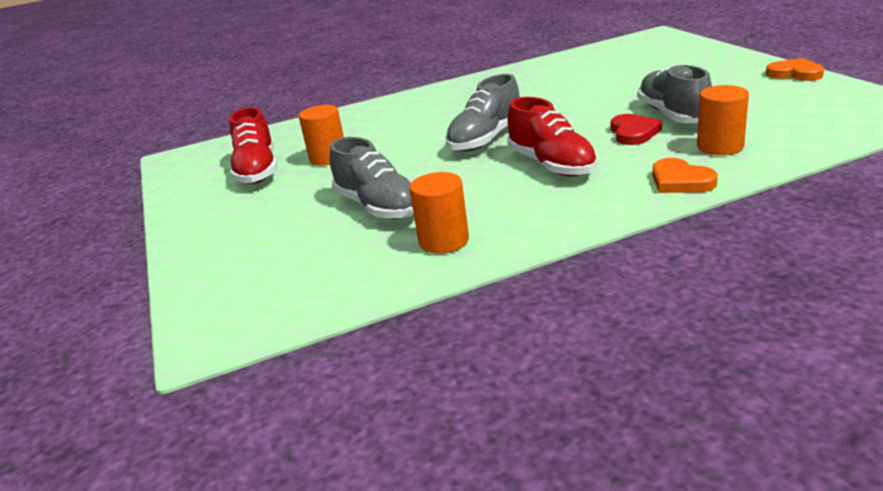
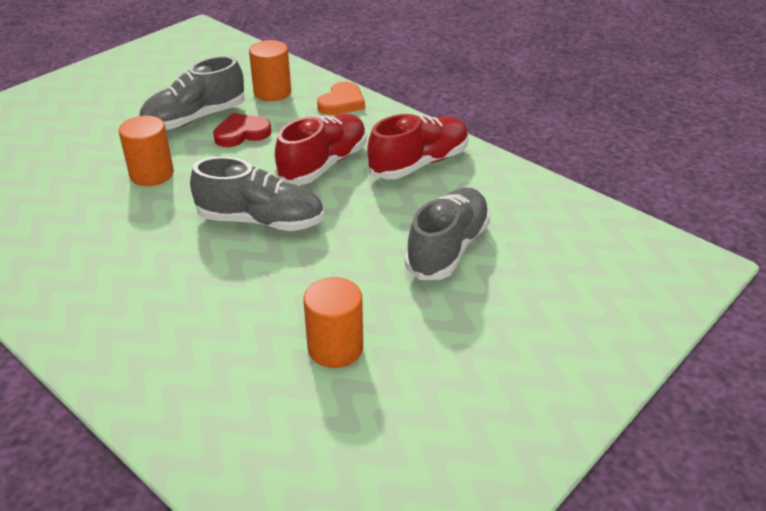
camera: 120 degrees left, 10 degrees up
(257, 170) = (394, 415): red shoe -> red shoe (419, 163)
(444, 241) = (487, 189): orange cylinder -> orange cylinder (152, 174)
(795, 73) = (92, 70): orange heart -> none

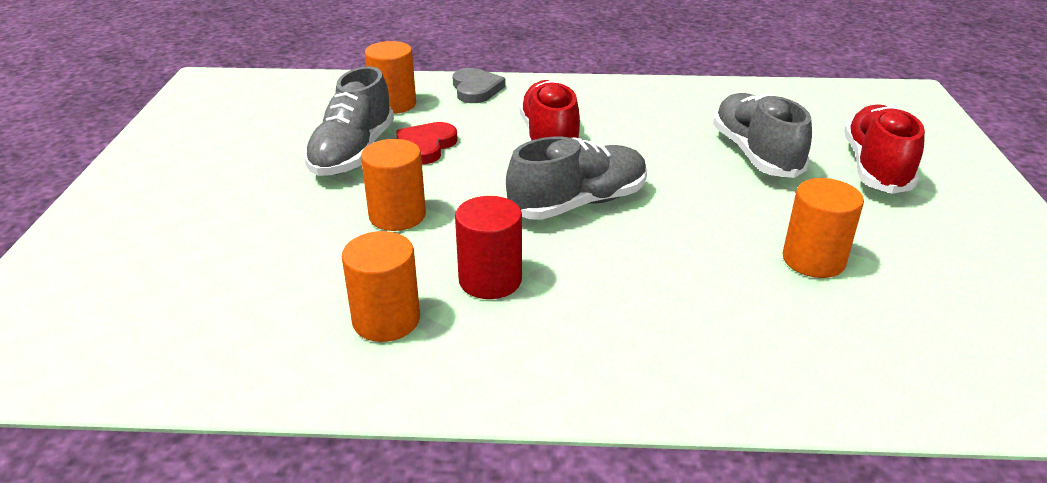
camera: 40 degrees left, 5 degrees down
(48, 236) = (386, 320): none -> orange cylinder
(131, 243) = (490, 280): none -> red cylinder
(342, 102) = (476, 89): orange heart -> grey heart
(419, 163) = (625, 108): red shoe -> red shoe (876, 168)

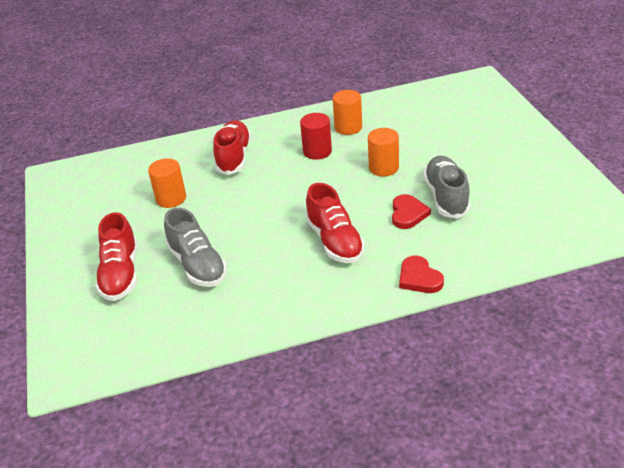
camera: 165 degrees right, 5 degrees up
(393, 104) = (464, 244): orange cylinder -> none
(476, 89) = (419, 278): grey heart -> red heart
(578, 203) = (295, 199): grey shoe -> none
(673, 318) = (234, 157): none -> red shoe

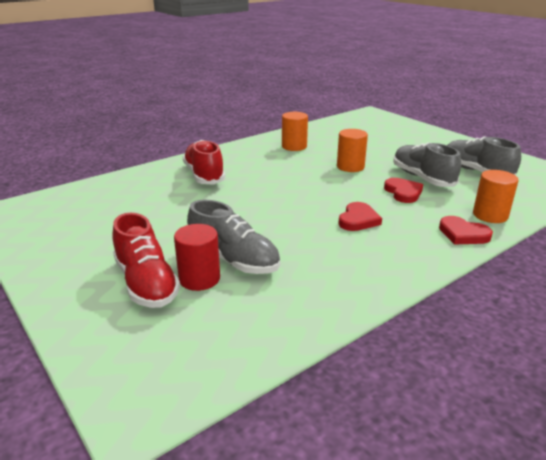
camera: 25 degrees left, 10 degrees down
(171, 199) = (161, 212): orange cylinder -> orange cylinder (490, 215)
(317, 151) = (281, 163): red cylinder -> red cylinder (199, 279)
(335, 241) = (358, 220): red shoe -> red heart
(515, 197) = (476, 171): none -> grey shoe

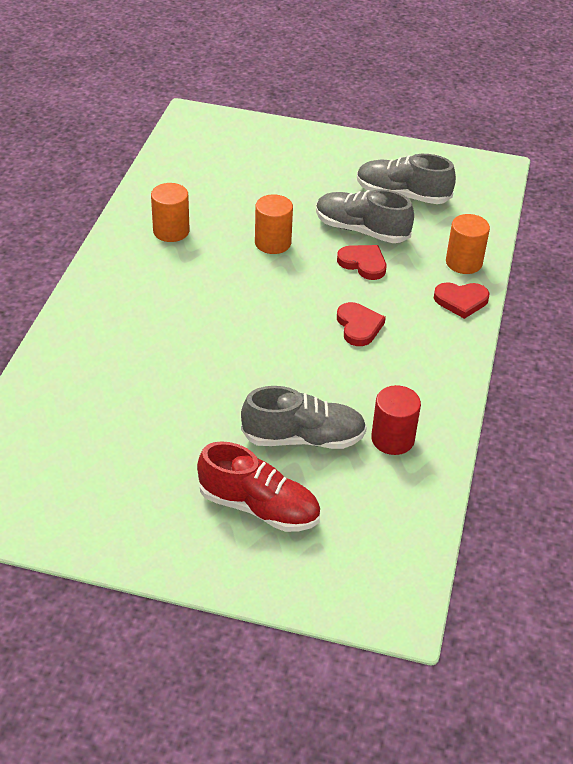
camera: 40 degrees left, 15 degrees up
(199, 279) = (299, 476): red cylinder -> red cylinder (392, 439)
(204, 175) = (126, 334): red shoe -> none

